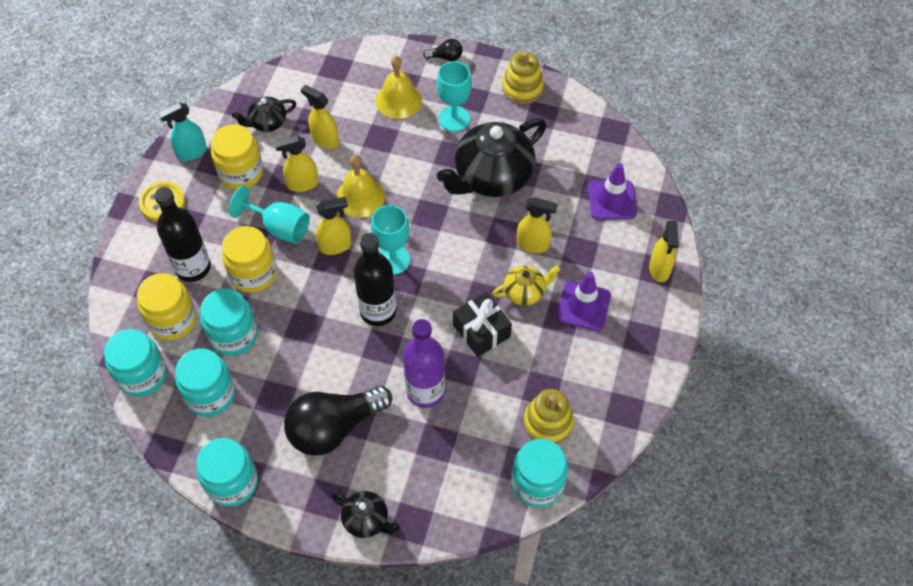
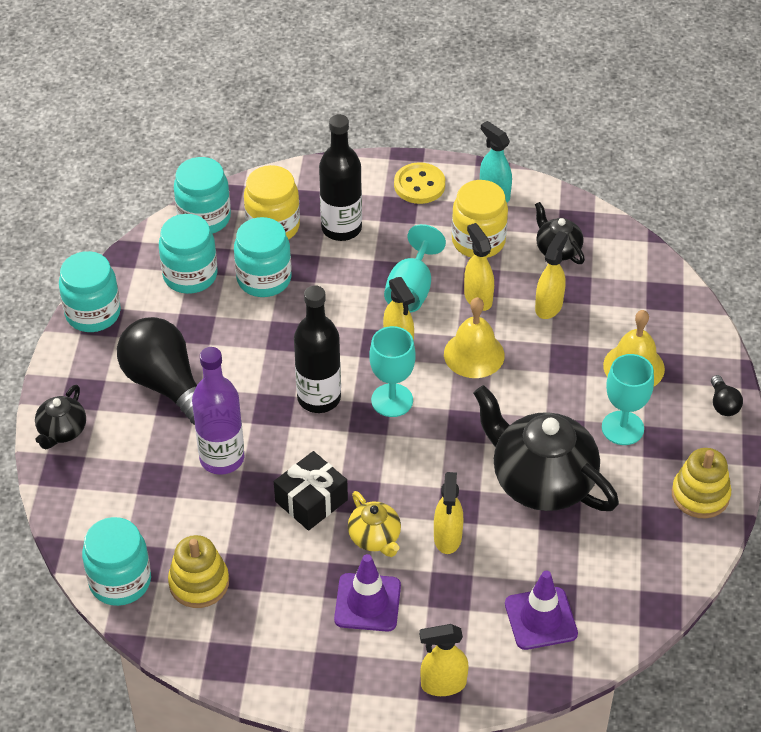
camera: 80 degrees right, 10 degrees down
(253, 273) = (345, 279): yellow jar -> none

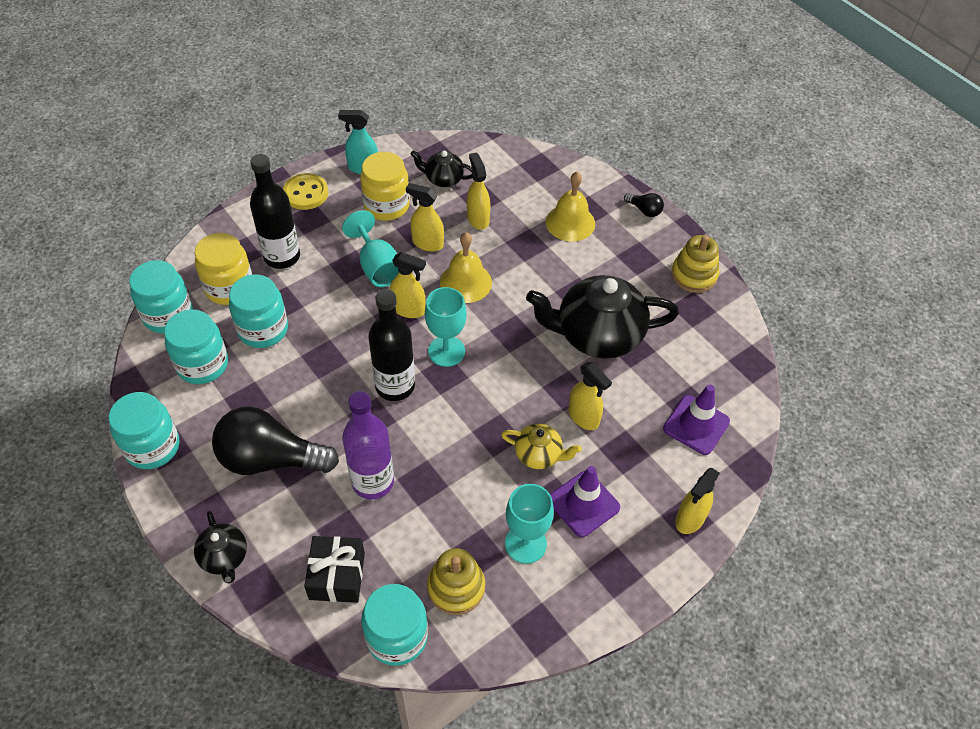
camera: 45 degrees left, 5 degrees up
(311, 501) = (469, 462): black gift -> black gift (337, 576)
(622, 428) = (606, 265): turquoise goblet -> turquoise goblet (525, 544)

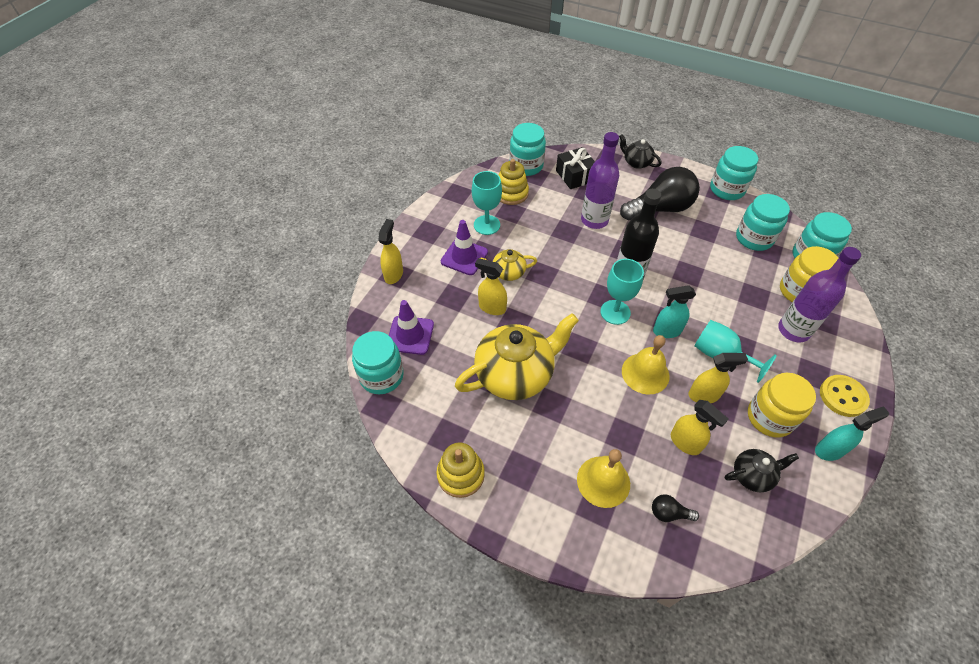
camera: 155 degrees right, 0 degrees up
(263, 329) = (745, 274): turquoise jar -> turquoise jar (381, 376)
(282, 257) = (793, 330): black bottle -> purple bottle
(409, 309) = (666, 331): yellow spray bottle -> turquoise spray bottle
(597, 335) = (515, 374): black teapot -> yellow teapot
(644, 210) = (542, 536): black light bulb -> black light bulb (669, 513)

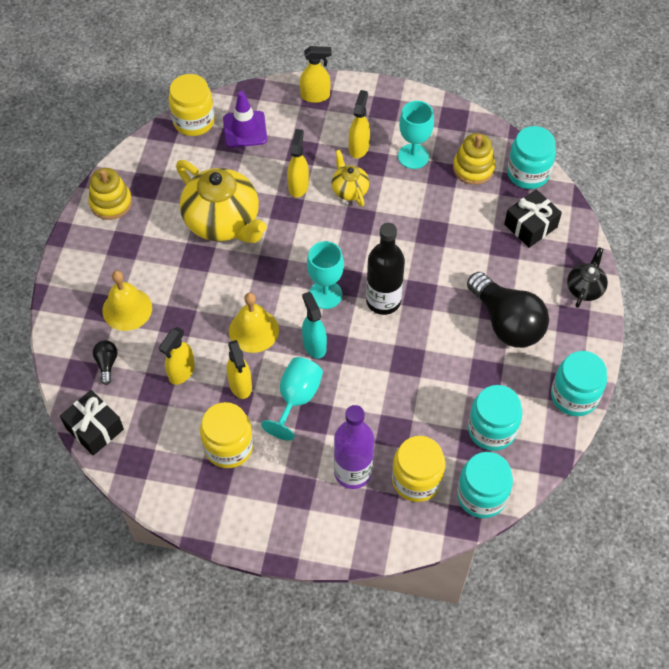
camera: 75 degrees right, 5 degrees up
(381, 376) = (194, 121): turquoise jar -> yellow jar
(464, 257) = (359, 147): purple traffic cone -> yellow spray bottle
(594, 220) = (459, 256): purple bottle -> none
(748, 539) = (94, 428): none -> black gift
(752, 475) = (159, 431): black teapot -> none
(829, 450) = (203, 503): turquoise spray bottle -> none
(842, 396) = (273, 520): yellow button -> none

